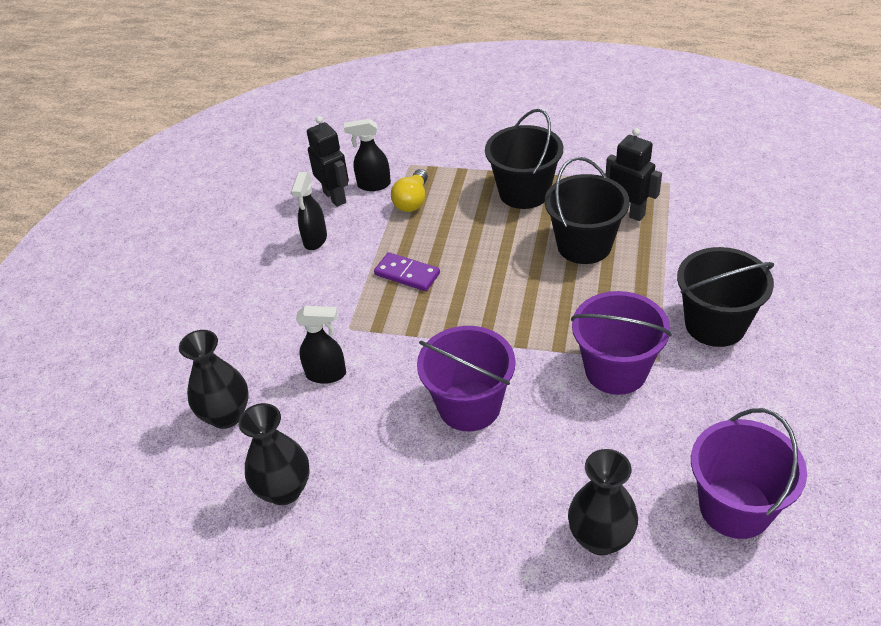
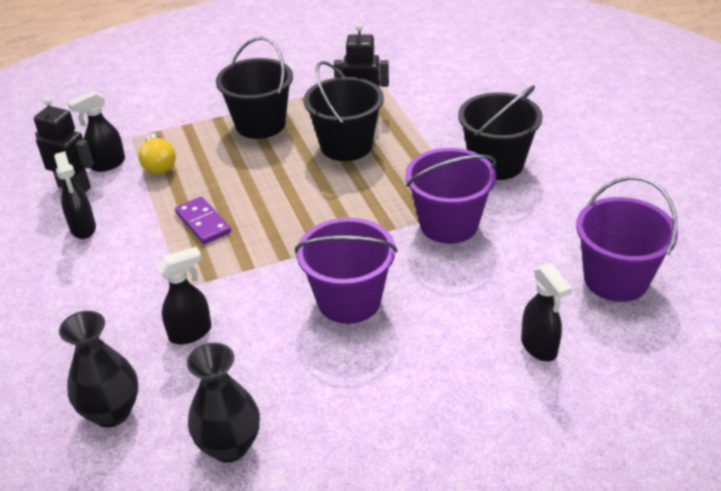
camera: 35 degrees left, 5 degrees down
(407, 274) = (203, 223): purple domino -> purple domino turned 60 degrees clockwise
(600, 538) = (539, 347): black vase -> black spray bottle

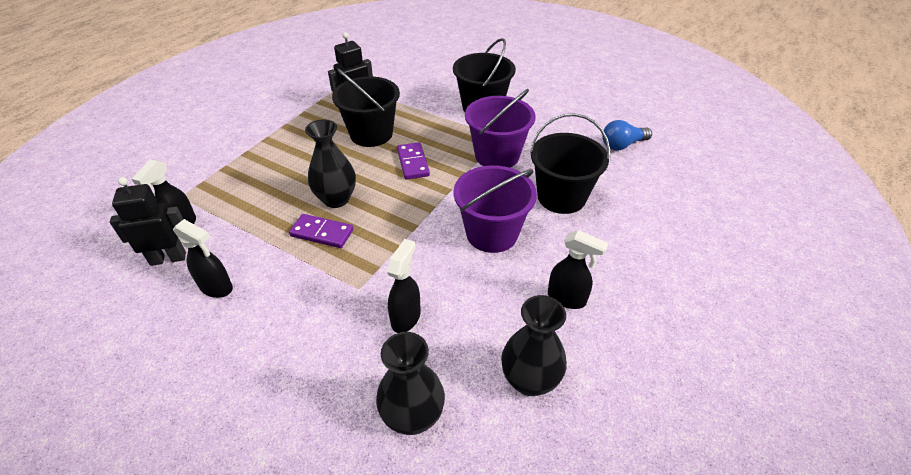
camera: 40 degrees left, 5 degrees up
(159, 164) = (232, 207): yellow light bulb -> none
(246, 197) = (336, 199): none -> black vase
(260, 124) = (288, 144): black bucket -> black bucket (561, 197)
(354, 193) = (413, 163): none -> purple domino
(539, 347) = (631, 203): black spray bottle -> black spray bottle (567, 299)
(616, 279) = (622, 145): purple bucket -> blue light bulb

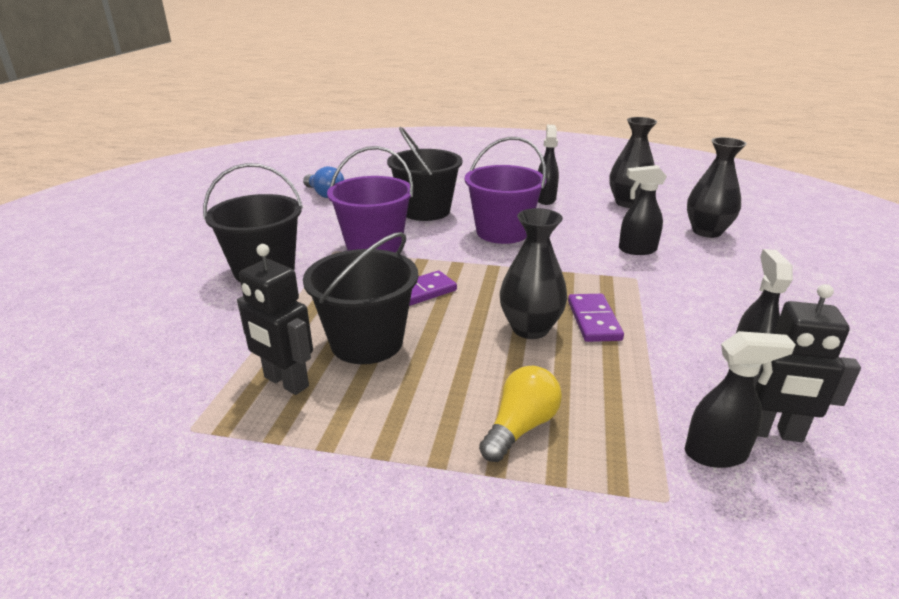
camera: 110 degrees left, 15 degrees down
(168, 258) = (772, 433): black robot -> black robot turned 45 degrees counterclockwise
(262, 168) = (520, 427): none -> yellow light bulb

